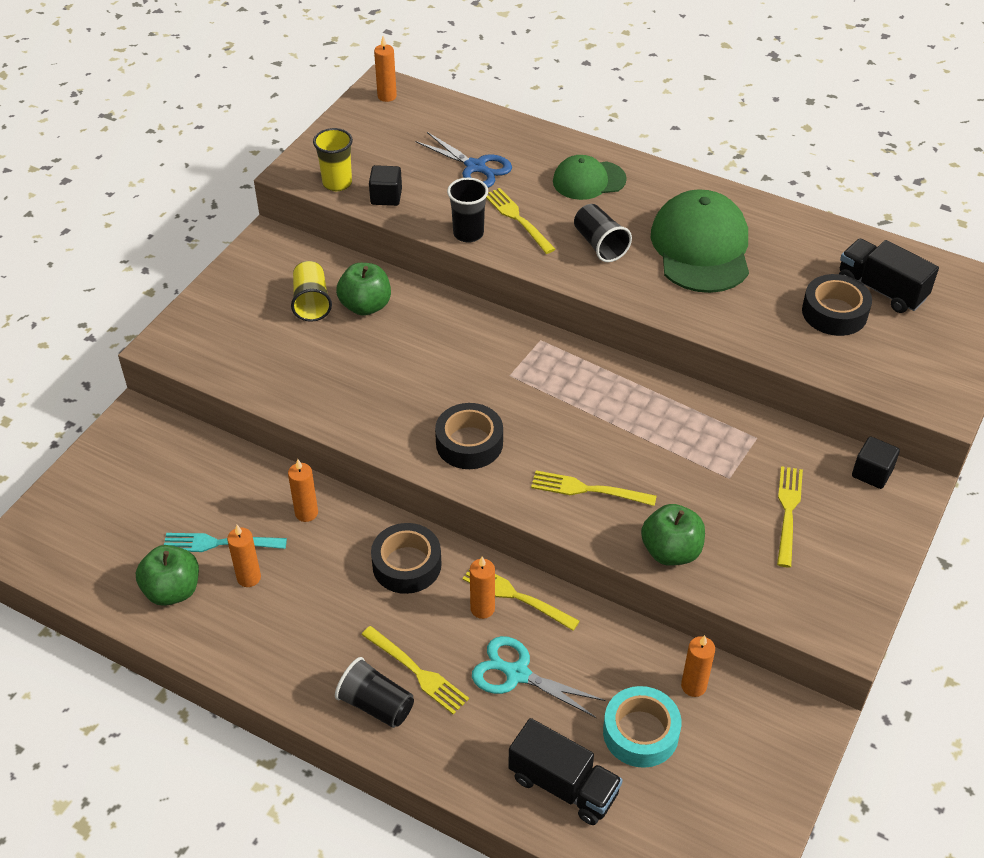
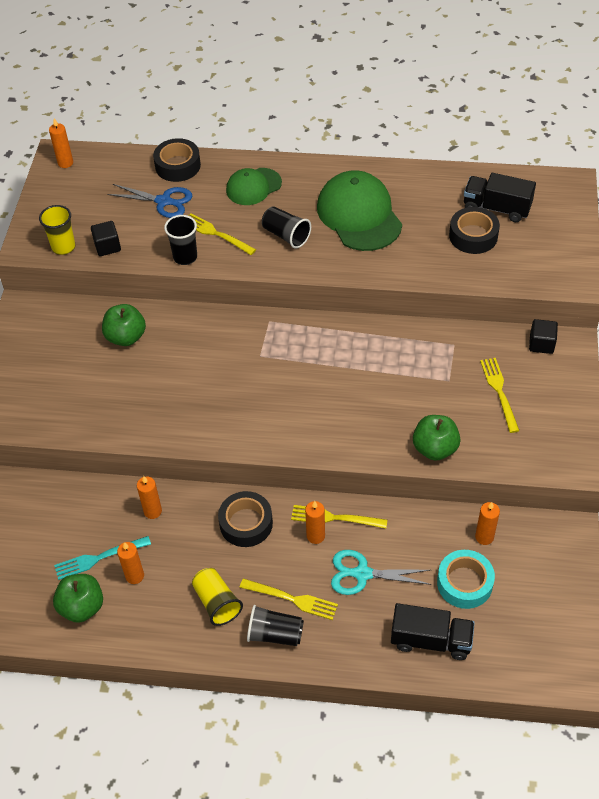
camera: 20 degrees left, 5 degrees up
(311, 302) = (83, 347): yellow cup -> yellow cup (217, 602)
(469, 443) = (256, 418): black tape -> black tape (178, 166)
(588, 490) = (357, 423): yellow fork -> none

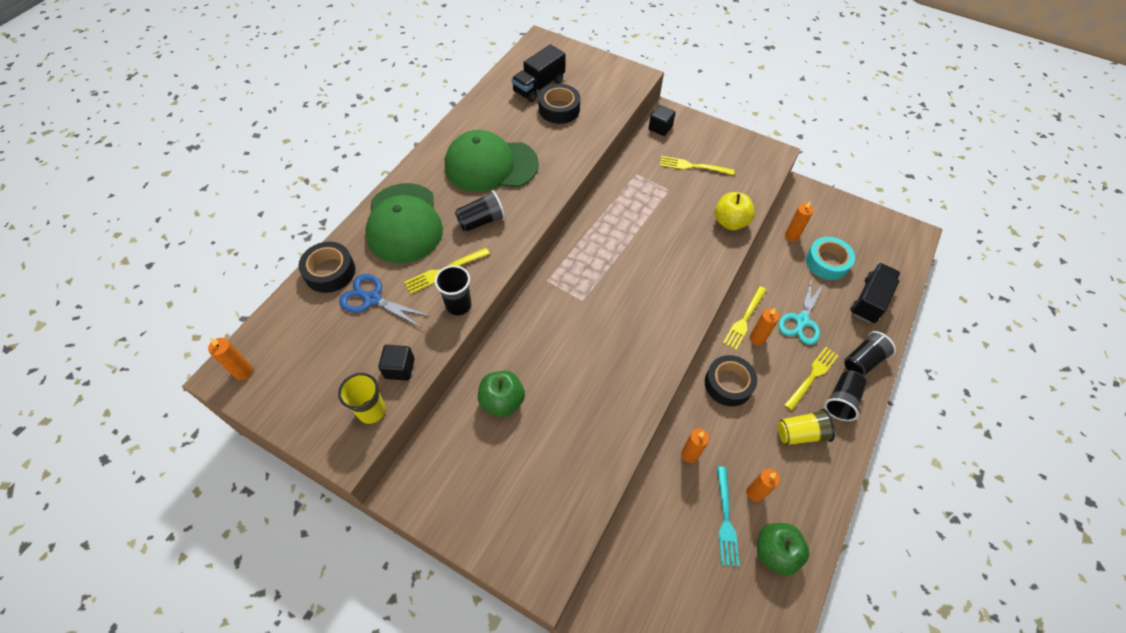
camera: 70 degrees left, 5 degrees up
(164, 201) = (371, 299): blue scissors -> blue scissors turned 105 degrees counterclockwise
(253, 187) = (404, 223): green cap -> green cap, size x1.69
(338, 647) = (862, 361): none -> black cup
(435, 448) = (730, 222): green apple -> yellow apple

